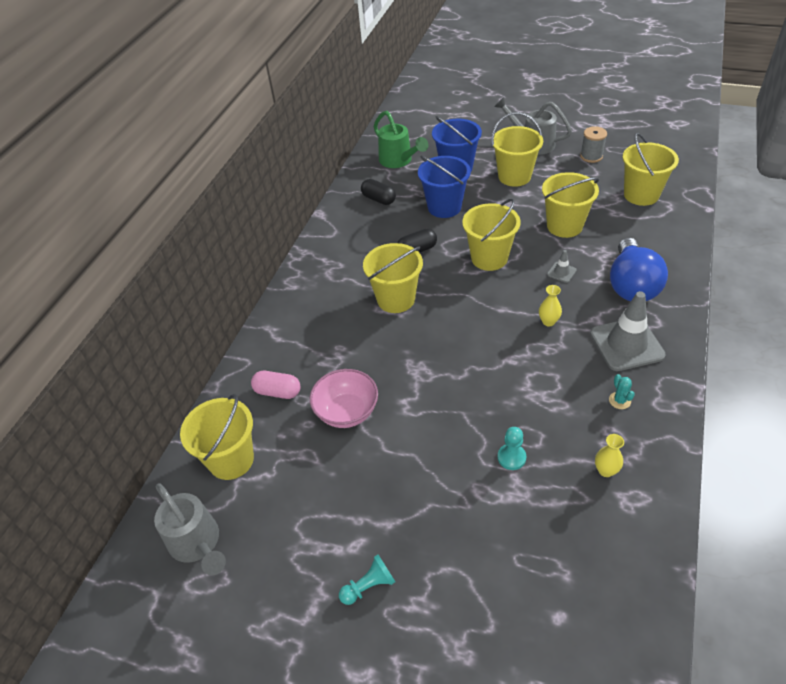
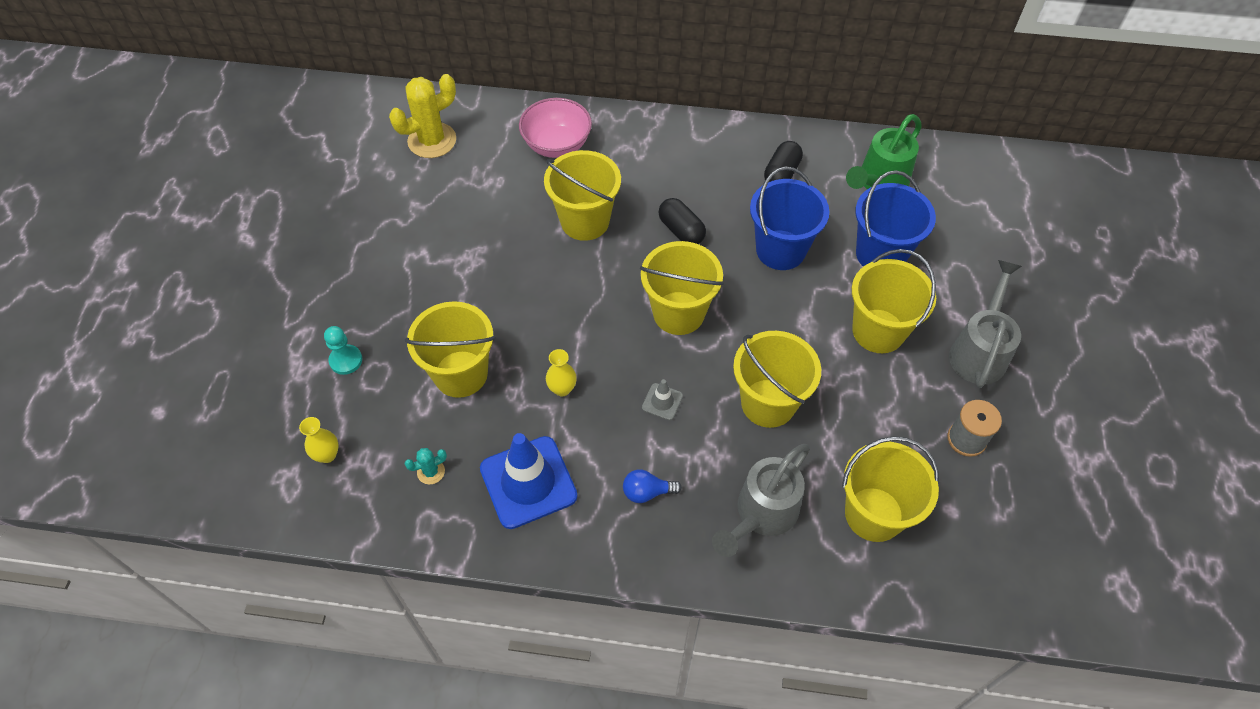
camera: 75 degrees right, 10 degrees up
(197, 543) = (255, 123): grey watering can -> grey watering can (762, 514)
(231, 460) = (345, 124): yellow bucket -> yellow bucket (460, 374)
(278, 392) = (432, 140): pink capsule -> yellow cactus
(347, 412) = (406, 204): pink bowl -> pink bowl (557, 145)
(369, 586) = (203, 255): turquoise pawn -> none
(626, 344) = (528, 482): grey traffic cone -> blue traffic cone
(631, 285) = (647, 492): blue light bulb -> blue light bulb, size x0.42

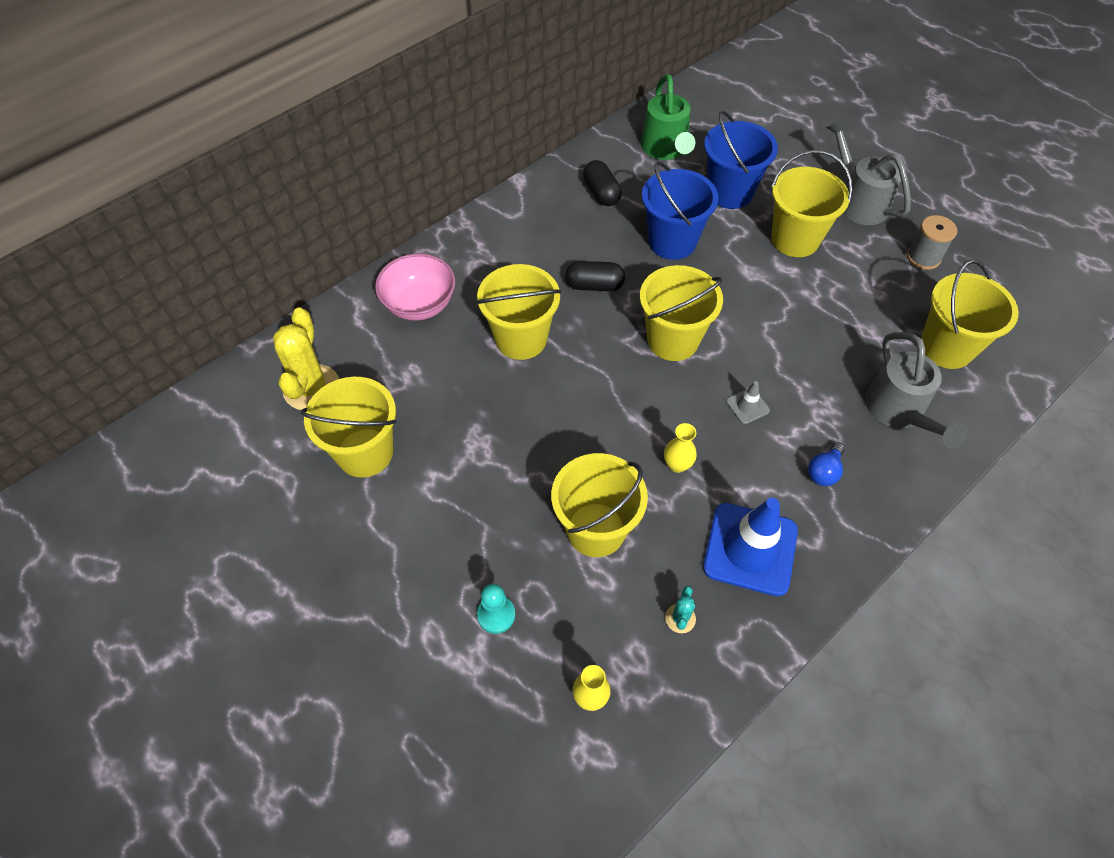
camera: 50 degrees left, 0 degrees up
(768, 403) = (804, 342): yellow bucket -> yellow bucket (365, 452)

